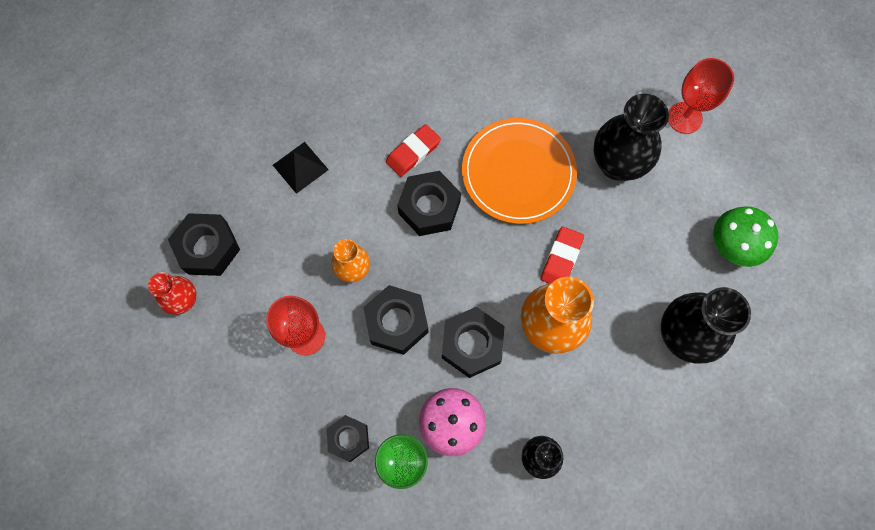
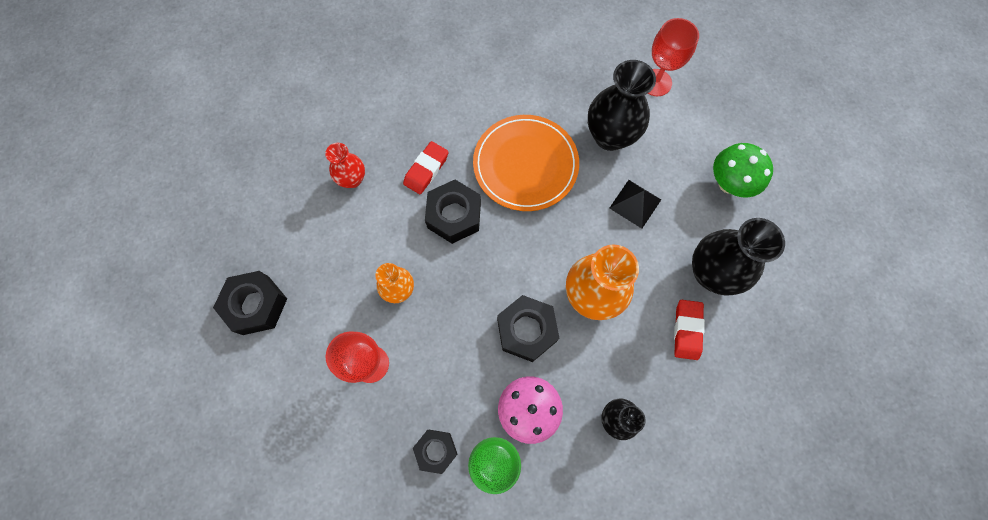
camera: 15 degrees left, 0 degrees up
(184, 301) = (244, 361): red vase -> red vase (352, 179)
(300, 167) = (325, 208): black pyramid -> black pyramid (635, 203)
(397, 322) = (452, 328): black nut -> none
(561, 258) = (585, 231): red eraser -> red eraser (687, 330)

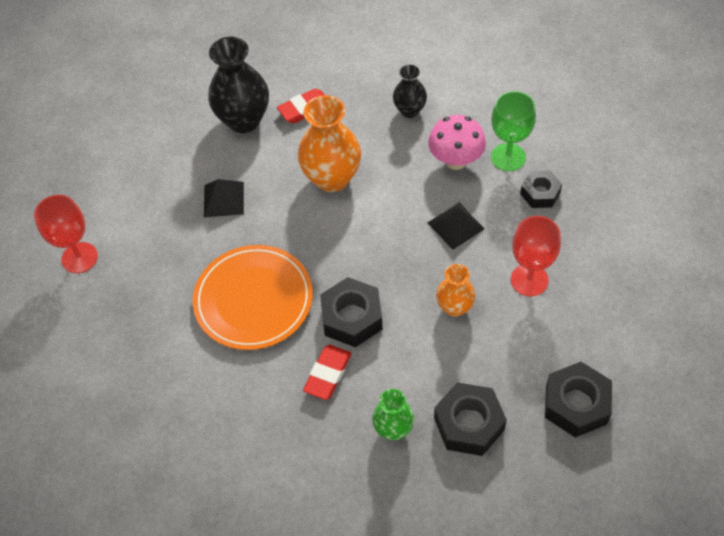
camera: 125 degrees left, 15 degrees down
(352, 179) = (393, 429): red vase -> green vase
(426, 170) = (328, 374): red eraser -> red eraser turned 60 degrees counterclockwise
(465, 352) = (456, 225): none -> black pyramid
(526, 330) = (400, 200): black nut -> black nut (469, 424)
(610, 136) = (169, 256): black vase -> none
(728, 184) = (150, 151): green mushroom -> none

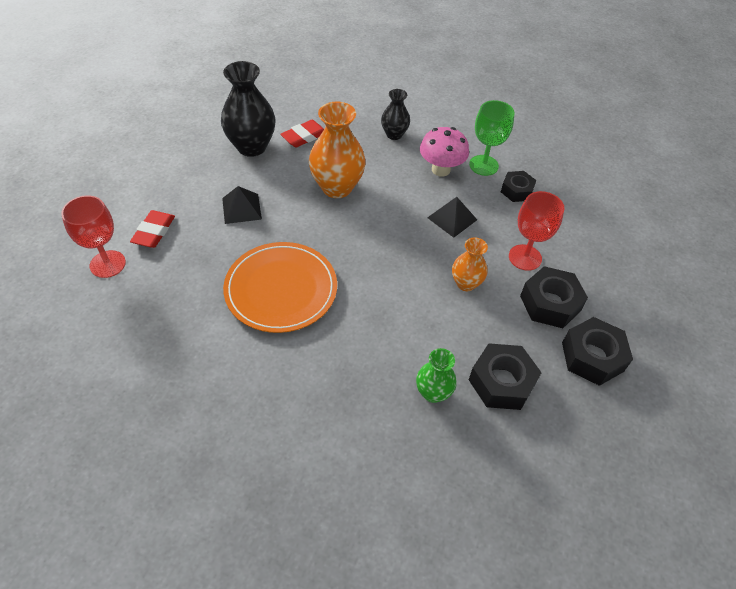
camera: 15 degrees left, 5 degrees down
(328, 374) = (362, 349): red eraser -> red eraser (154, 232)
(352, 317) = (375, 298): black nut -> black nut (550, 303)

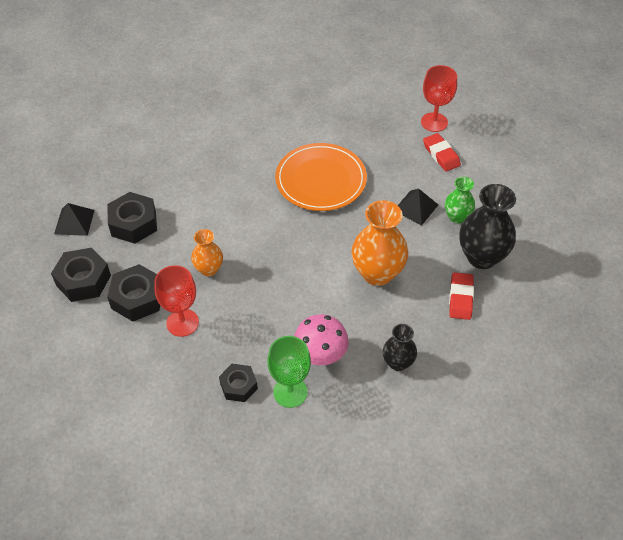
camera: 140 degrees right, 0 degrees up
(433, 393) = (170, 190): green vase -> green vase (457, 217)
(452, 218) = (266, 314): black pyramid -> black pyramid (74, 222)

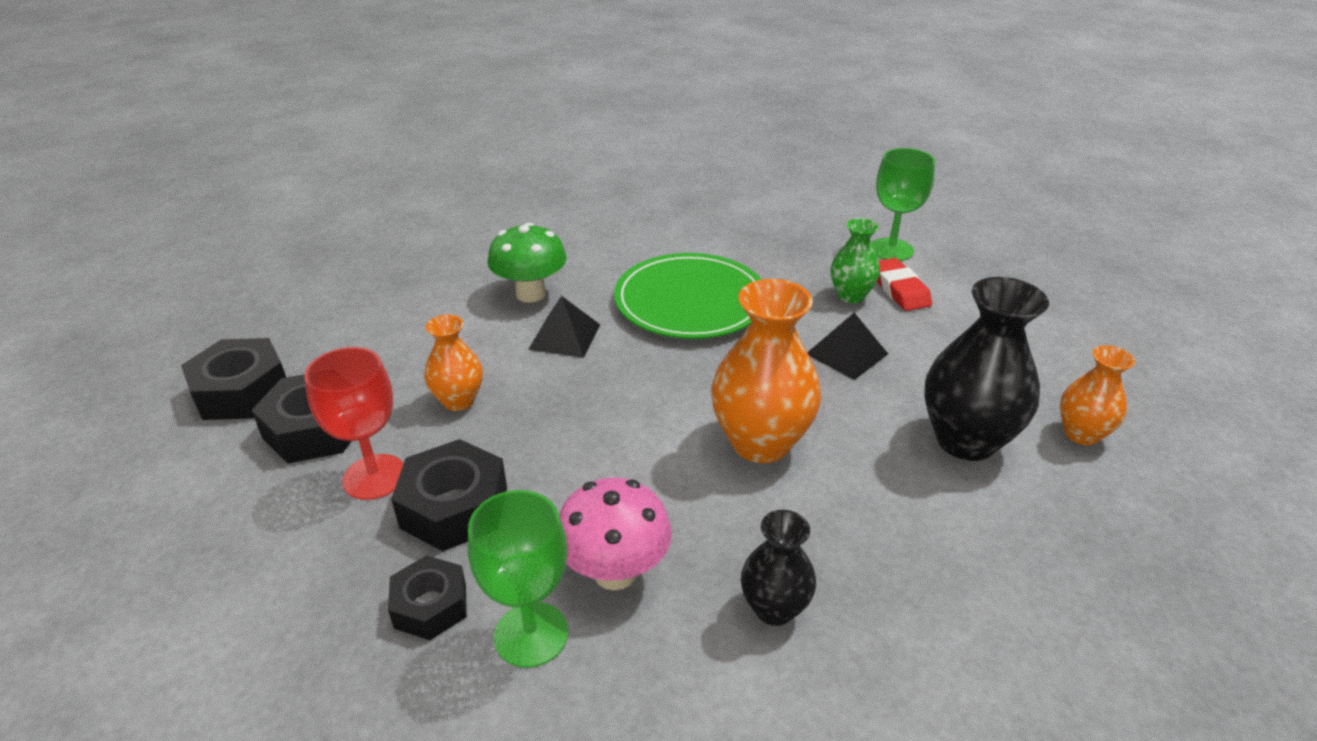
camera: 10 degrees right, 15 degrees down
(74, 222) = (276, 313): black pyramid -> black pyramid (565, 337)
(134, 223) = (366, 325): black nut -> black nut (454, 507)
(224, 186) = (531, 294): none -> green mushroom
(321, 180) = (690, 301): orange plate -> green plate
(434, 122) = (891, 250): red goblet -> green goblet
(457, 217) = (921, 375): green vase -> green vase (850, 295)
(460, 298) = (920, 504): red eraser -> none
(539, 244) = (1081, 434): none -> orange vase

